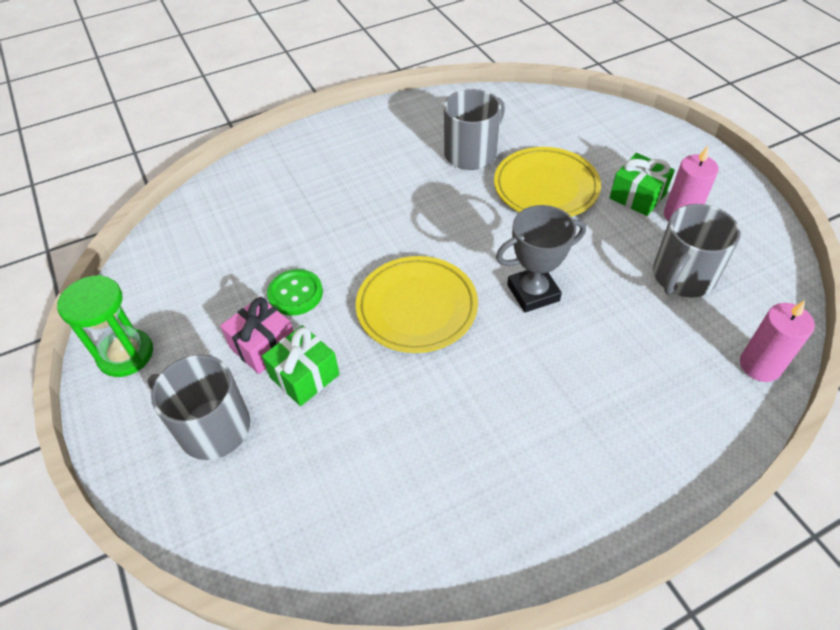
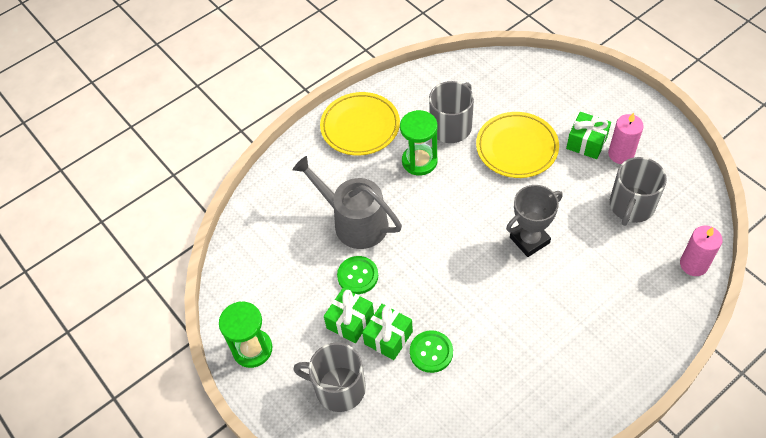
camera: 10 degrees left, 5 degrees up
(263, 346) = (350, 321): pink gift -> green gift
(316, 233) = (354, 222): none -> grey watering can
(355, 406) = (431, 352): none -> green button
(417, 308) = (450, 269): yellow plate -> yellow plate (360, 127)
(420, 182) = (419, 161): none -> green hourglass

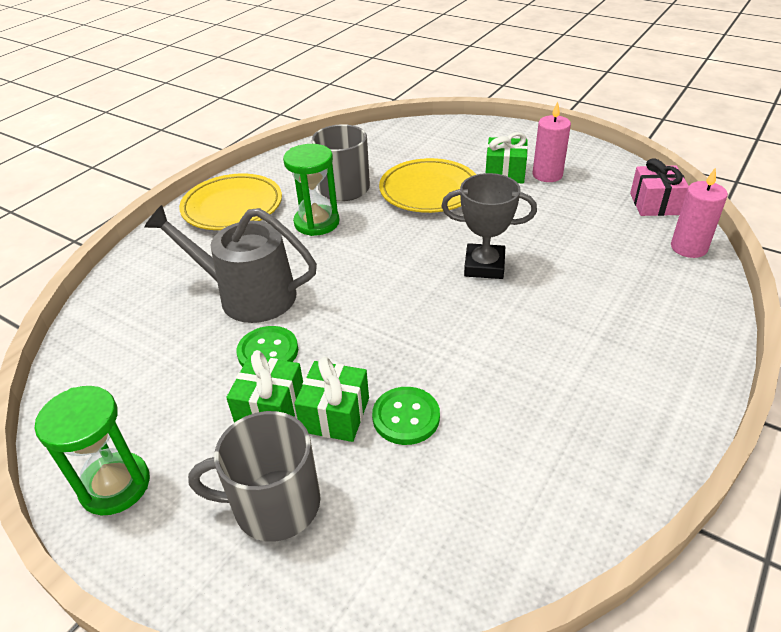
camera: 20 degrees left, 15 degrees down
(529, 240) = (484, 266): grey trophy -> grey trophy turned 60 degrees clockwise
(631, 206) = (585, 213): grey mug -> none
(693, 211) = (655, 204): none -> pink gift

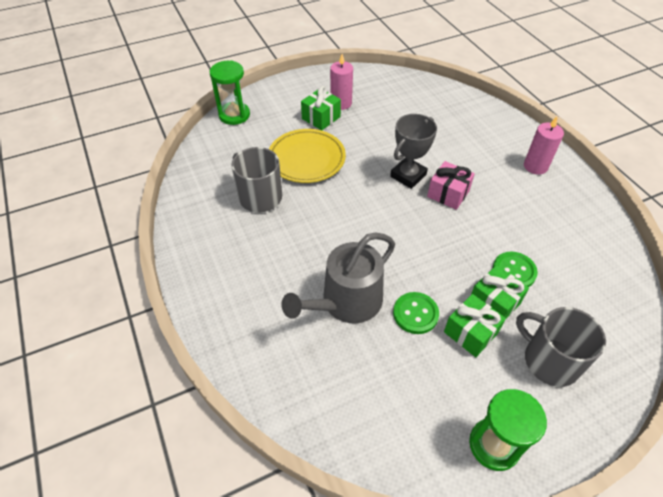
camera: 60 degrees left, 10 degrees up
(232, 207) = (220, 270): yellow plate -> none
(274, 504) = (549, 360): grey mug -> grey mug turned 105 degrees clockwise
(316, 223) = (290, 230): green hourglass -> green hourglass (234, 115)
(655, 204) = (408, 84): pink gift -> pink gift (448, 194)
(688, 248) = (454, 96): pink candle -> pink candle (535, 166)

